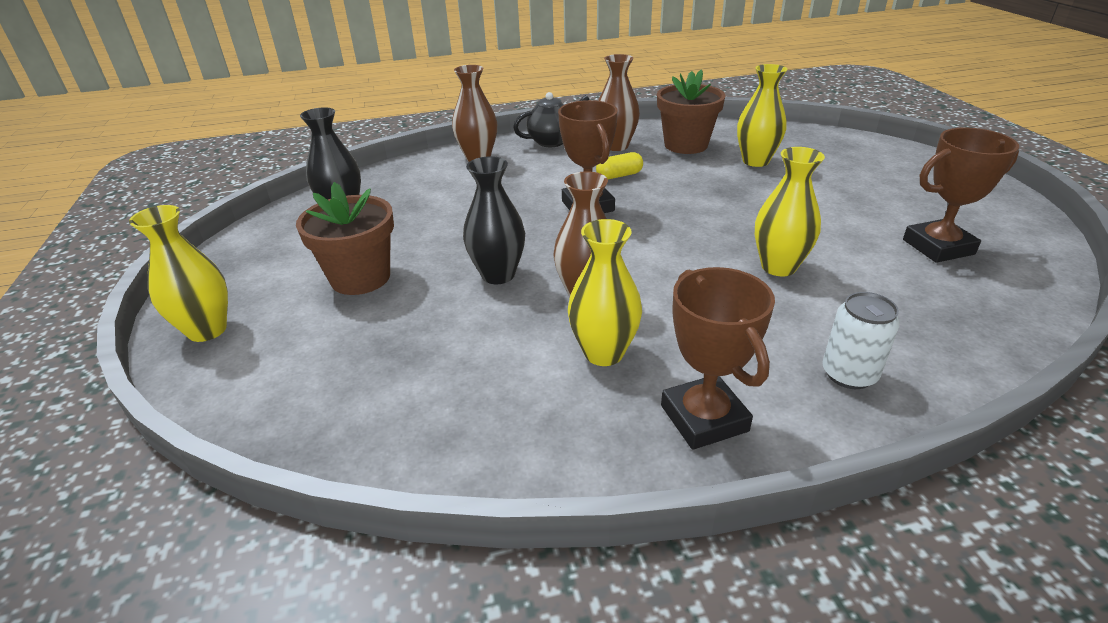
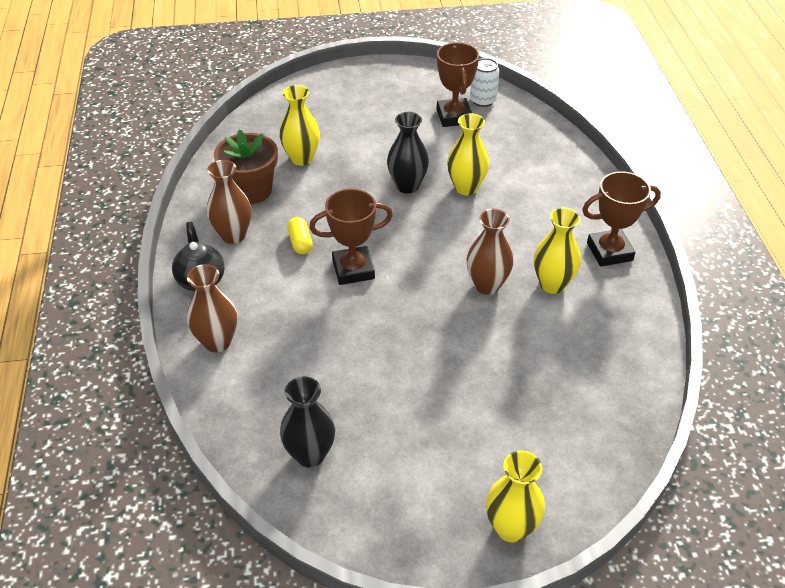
camera: 85 degrees left, 10 degrees up
(360, 278) = (444, 425): brown flower pot -> none
(498, 275) = (453, 333): black vase -> black vase (407, 186)
(849, 374) = (575, 190): white can -> white can (483, 100)

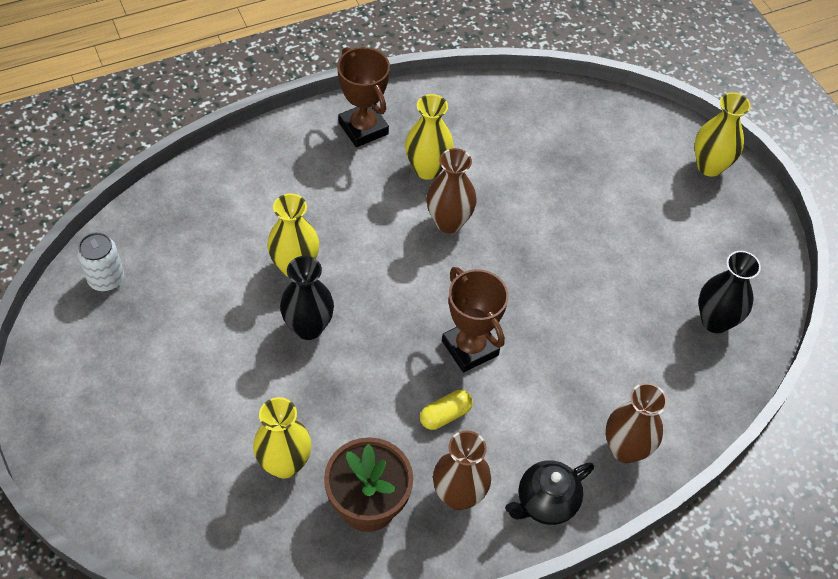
camera: 110 degrees left, 10 degrees up
(454, 116) = (150, 305): brown trophy -> none

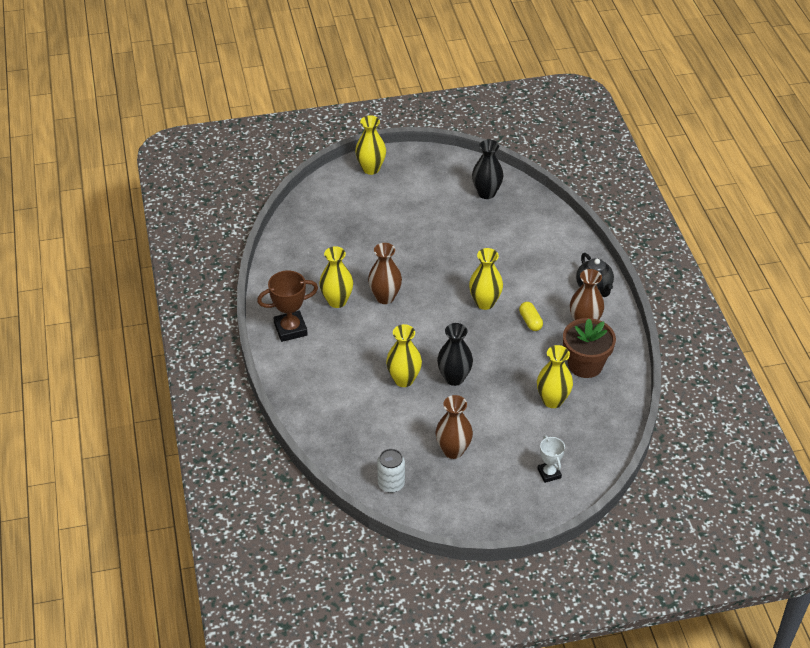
camera: 75 degrees left, 10 degrees down
(139, 474) = (549, 473): none -> white trophy
(470, 348) = (485, 303): brown trophy -> yellow vase
(625, 449) = (565, 248): brown vase -> brown vase (453, 450)

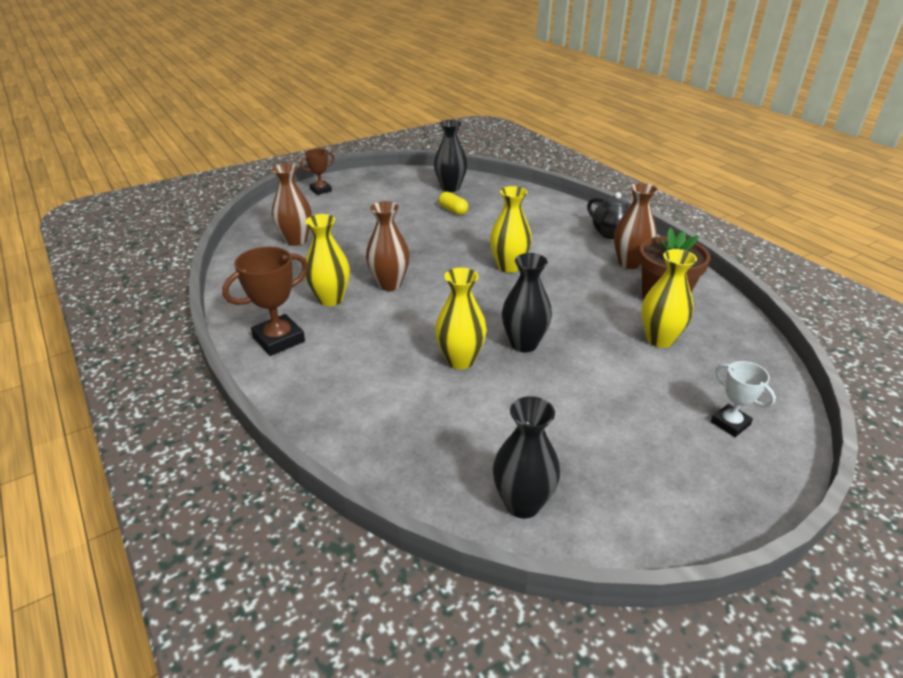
camera: 20 degrees left, 10 degrees down
(371, 169) = (321, 190): yellow vase -> brown trophy
(391, 484) = (522, 504): white can -> black vase
(453, 450) = (582, 429): brown vase -> brown vase (296, 240)
(530, 321) = (571, 272): yellow capsule -> yellow capsule (453, 210)

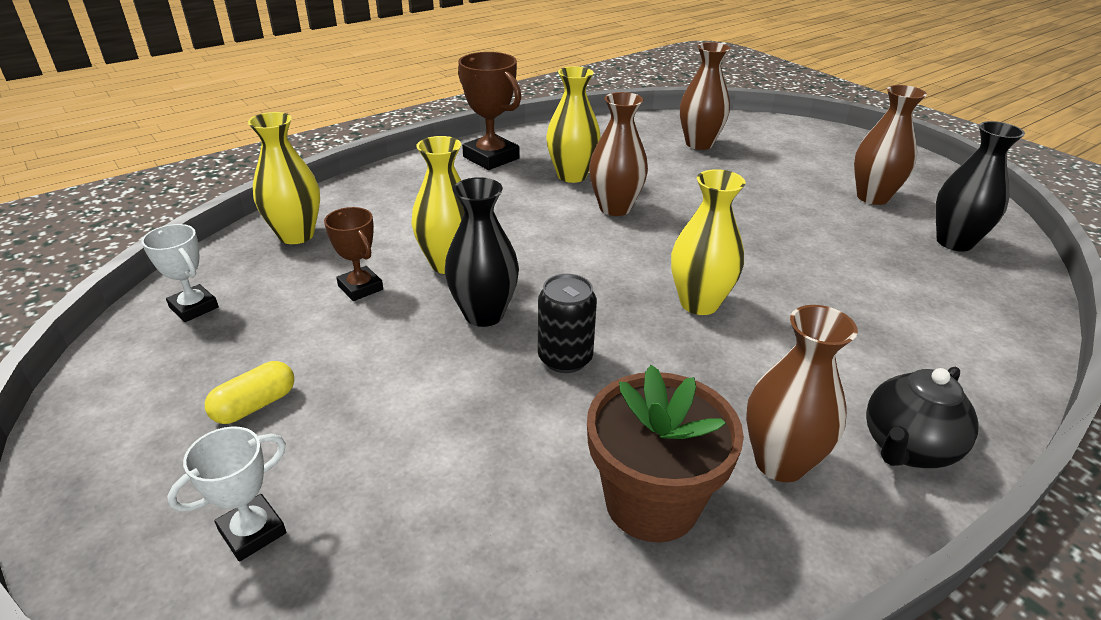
camera: 85 degrees right, 0 degrees up
(321, 190) = (849, 144): brown trophy -> brown trophy (360, 288)
(396, 198) = (872, 197): none -> brown vase
(453, 210) = (866, 247): yellow capsule -> yellow capsule (255, 405)
(522, 504) = (194, 307): black vase -> white trophy
(565, 315) = (565, 358): none -> black can
(659, 339) = (499, 471): yellow vase -> yellow vase (296, 235)

